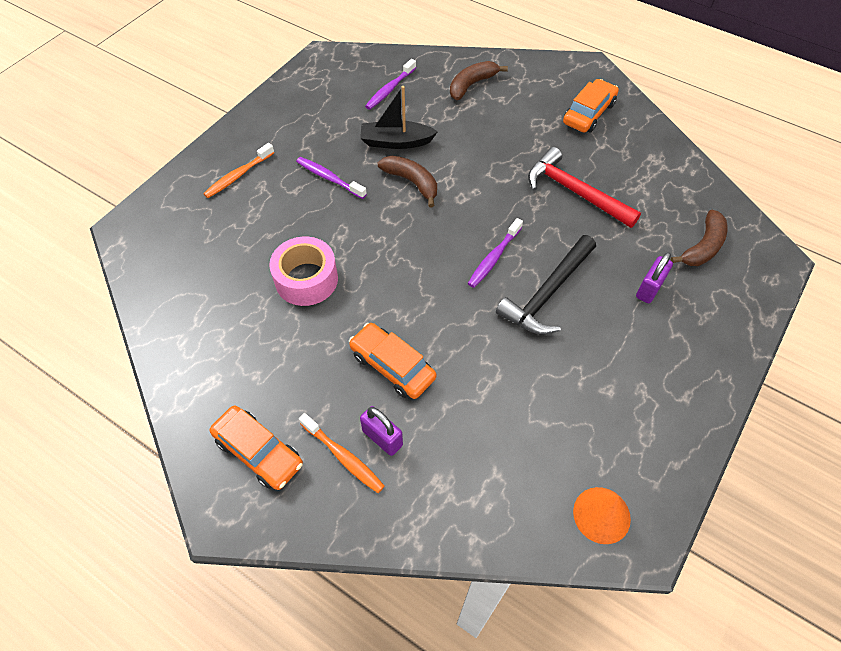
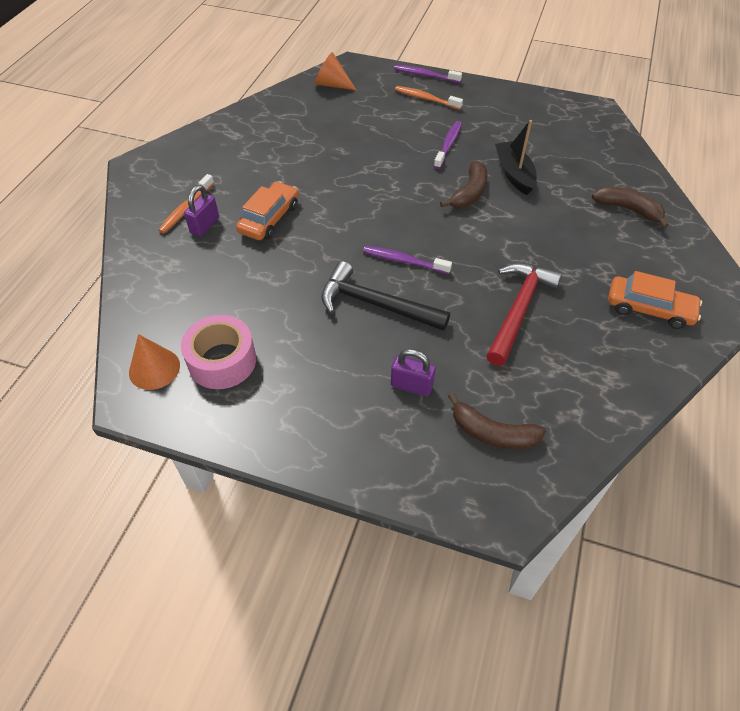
camera: 75 degrees right, 5 degrees down
(159, 256) = (332, 84): none -> orange cone
(259, 452) = (184, 168): orange car -> none
(306, 279) = (337, 156): pink tape -> pink tape (222, 361)
(390, 89) = (581, 156): purple toothbrush -> purple toothbrush (425, 75)

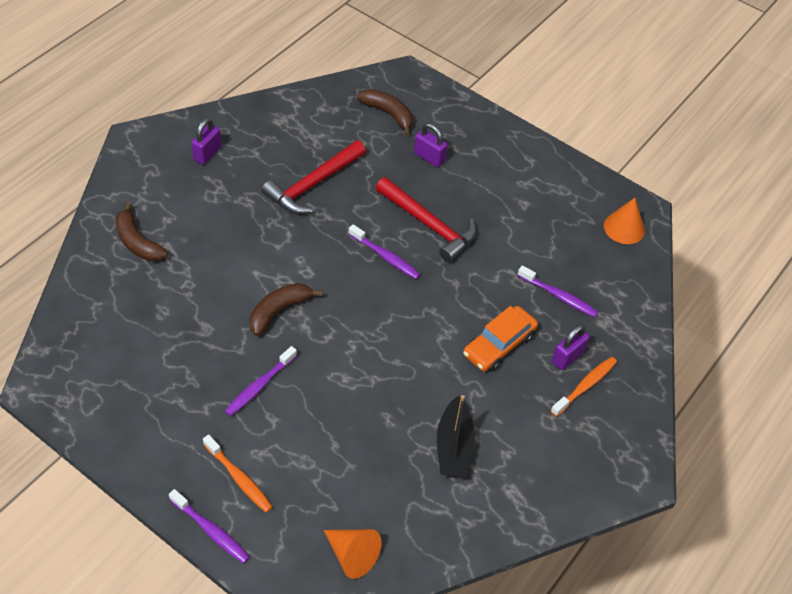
camera: 165 degrees left, 0 degrees up
(221, 273) = (559, 296): none -> purple toothbrush
(222, 361) = (569, 217): pink tape -> none
(376, 304) = (429, 225): black hammer -> red hammer
(514, 174) = (215, 320): black boat -> black boat (453, 446)
(649, 309) = (207, 153): orange car -> purple padlock

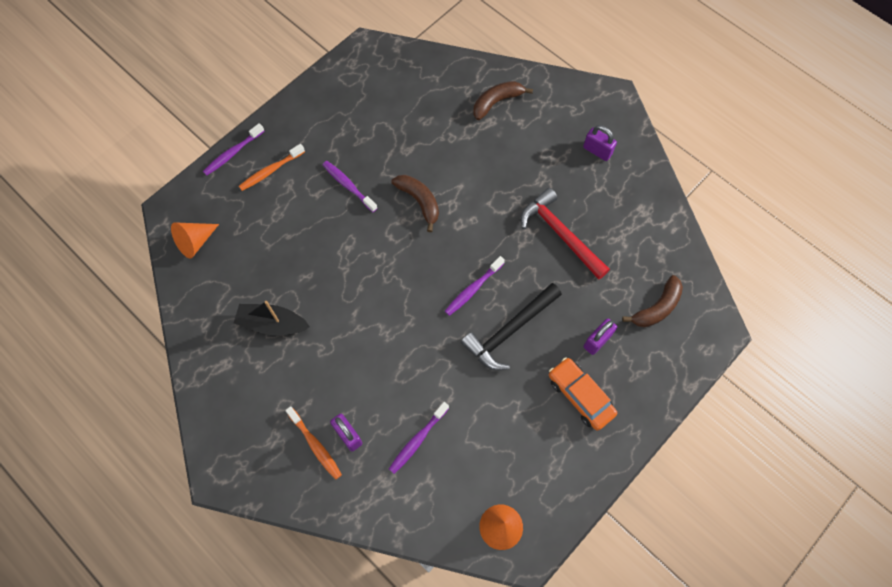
camera: 100 degrees right, 15 degrees up
(429, 225) = (509, 331): red hammer -> black hammer
(499, 345) = (368, 375): orange car -> orange car (580, 396)

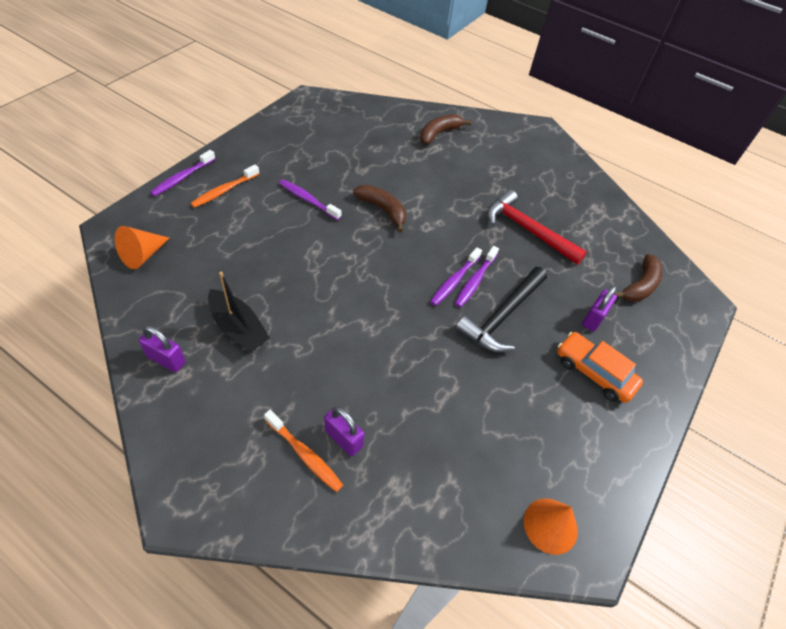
camera: 15 degrees left, 15 degrees down
(272, 324) = (238, 328): black boat -> black boat turned 135 degrees counterclockwise
(417, 440) = (428, 435): purple toothbrush -> purple toothbrush (475, 281)
(597, 151) = (540, 166): purple padlock -> purple padlock (166, 359)

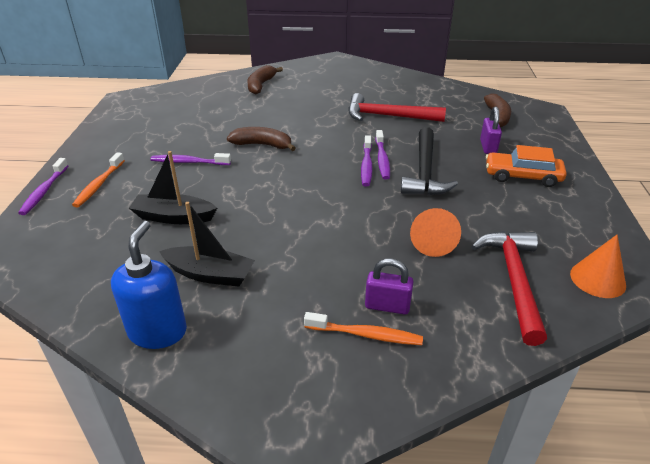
camera: 25 degrees left, 15 degrees down
(143, 255) = (53, 263): orange cone -> orange cone (432, 242)
(166, 359) = (158, 331): purple padlock -> blue soap dispenser
(254, 255) = (174, 217): none -> black boat
(471, 479) = (514, 280): none -> red hammer

